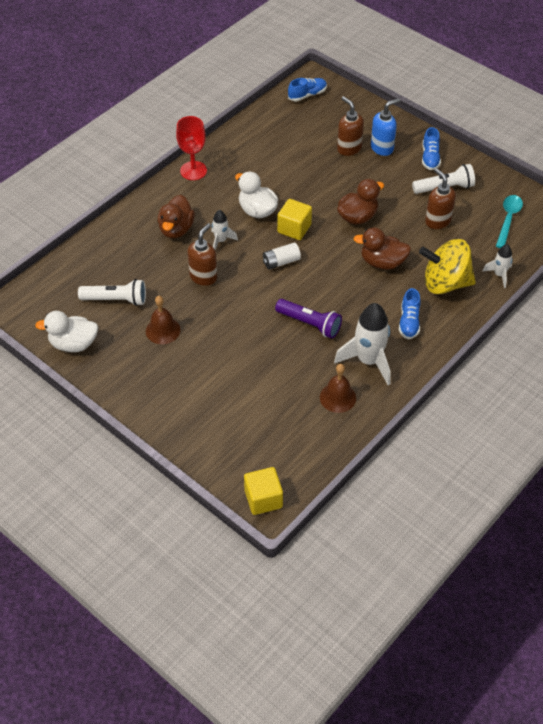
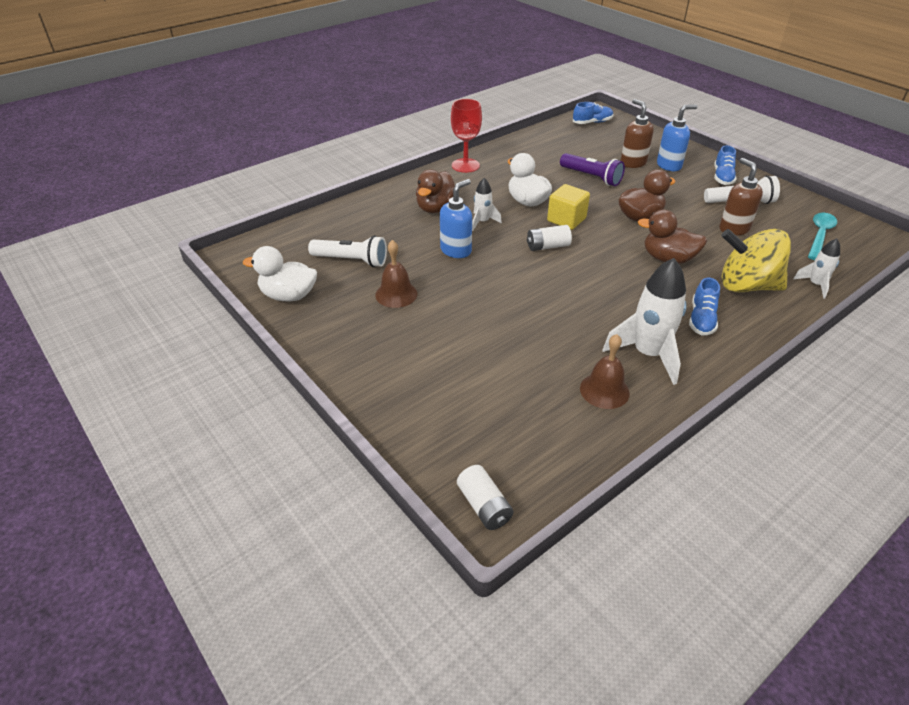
camera: 10 degrees right, 10 degrees down
(203, 277) = (456, 250): brown soap dispenser -> blue soap dispenser
(263, 499) = (484, 506): yellow cube -> white battery
(310, 324) = (575, 307): purple flashlight -> purple flashlight (591, 177)

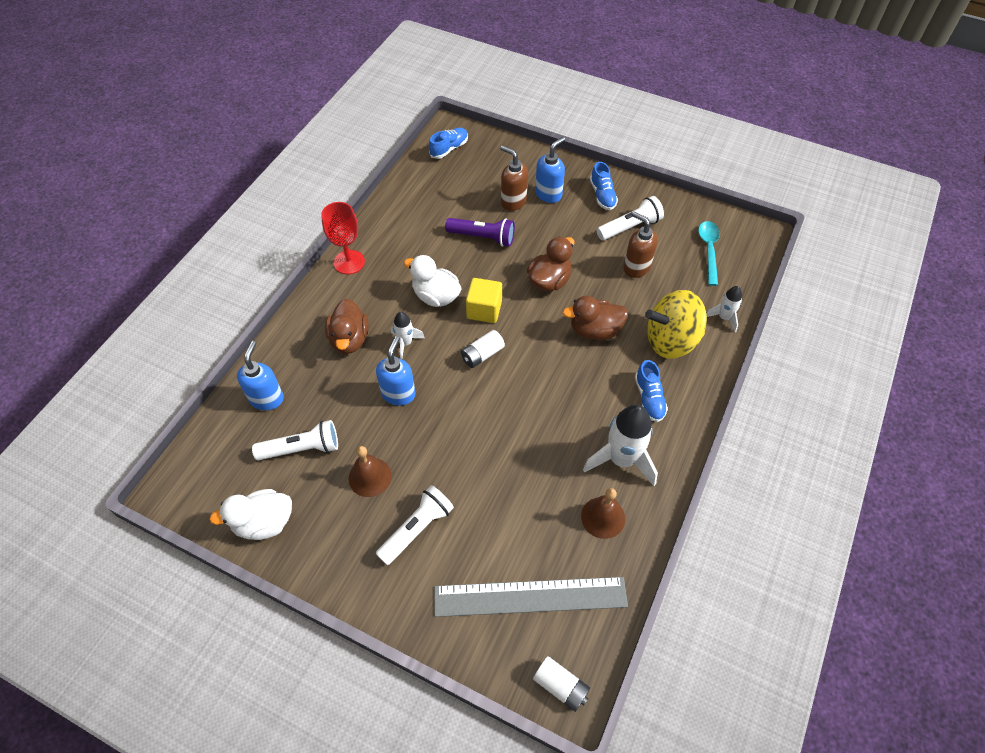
camera: 25 degrees left, 15 degrees up
(345, 224) = (267, 398): none -> blue soap dispenser
(415, 340) = (417, 529): none -> white flashlight
(493, 424) = (530, 597): none -> grey ruler

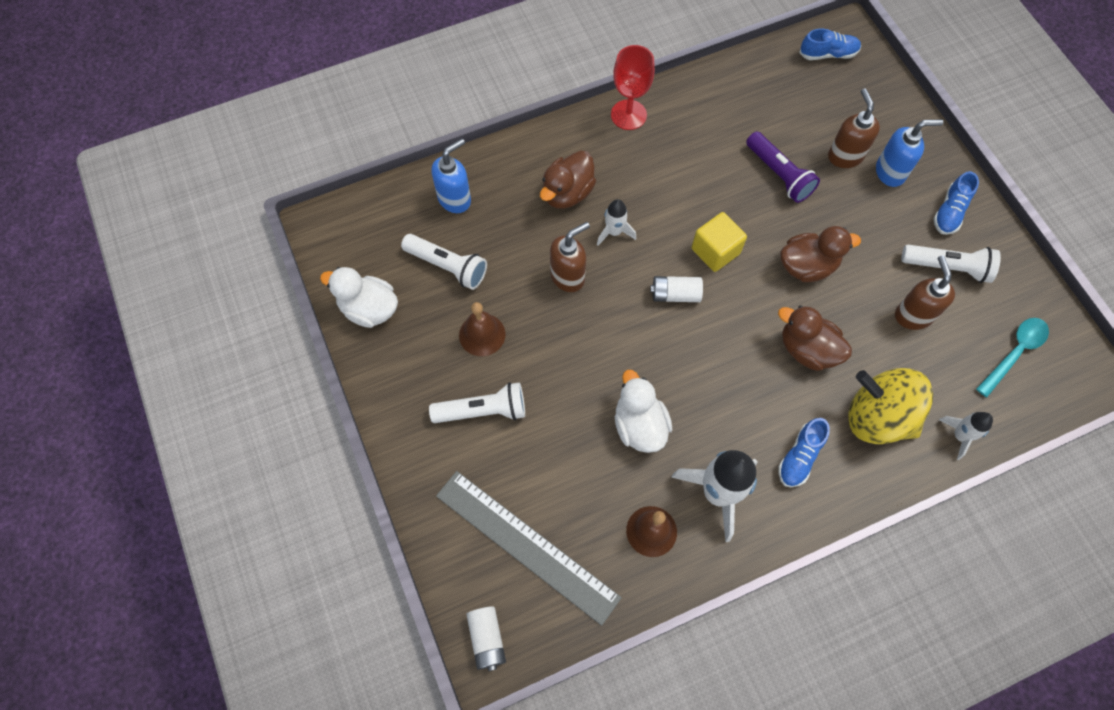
camera: 40 degrees right, 10 degrees up
(398, 394) = (568, 276): blue soap dispenser -> brown soap dispenser
(436, 296) = (680, 205): white duck -> white duck (639, 425)

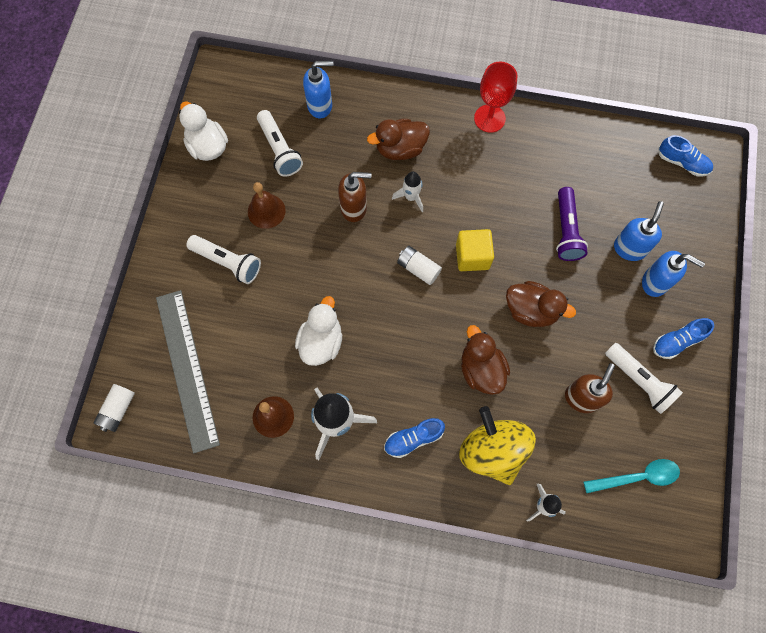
camera: 35 degrees right, 5 degrees up
(845, 156) = (629, 248): brown soap dispenser -> blue soap dispenser

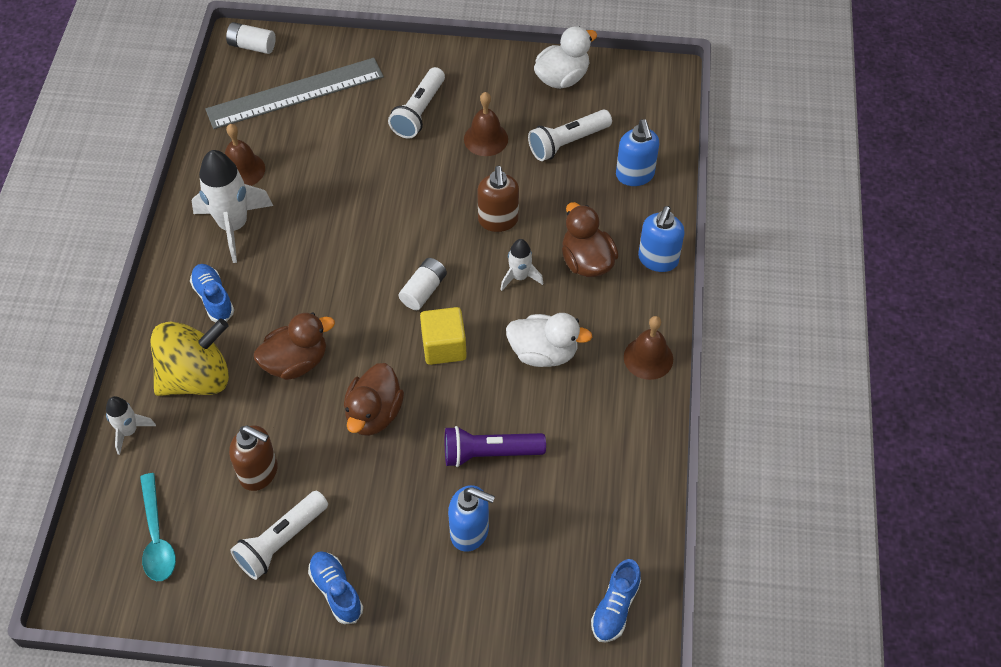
camera: 85 degrees right, 15 degrees down
(321, 342) = (328, 204): white duck -> white duck (543, 353)
(489, 118) = (648, 358): red goblet -> brown bell
(655, 282) = (421, 565): blue soap dispenser -> blue soap dispenser (658, 260)

